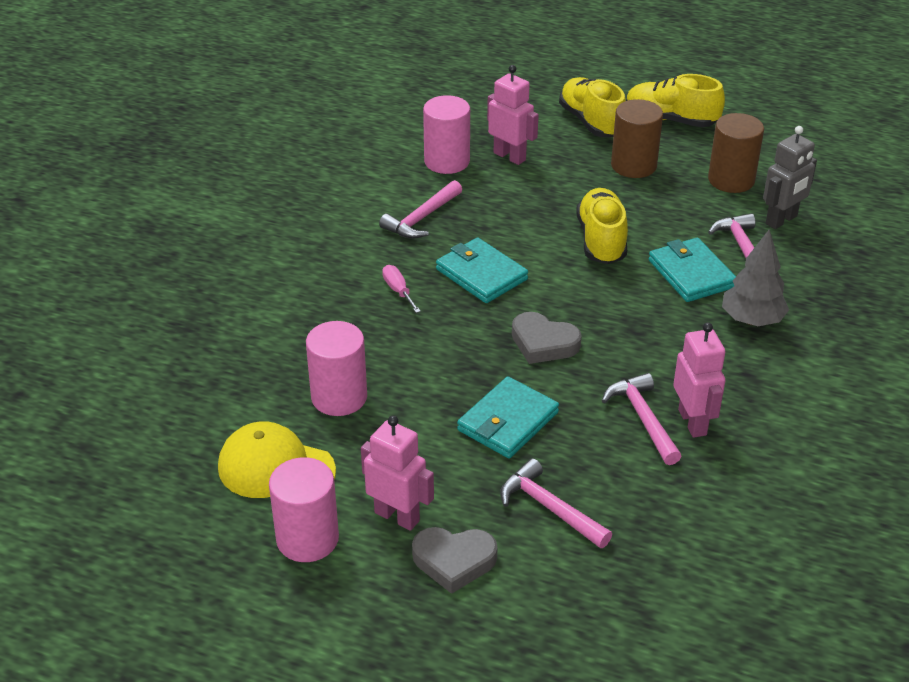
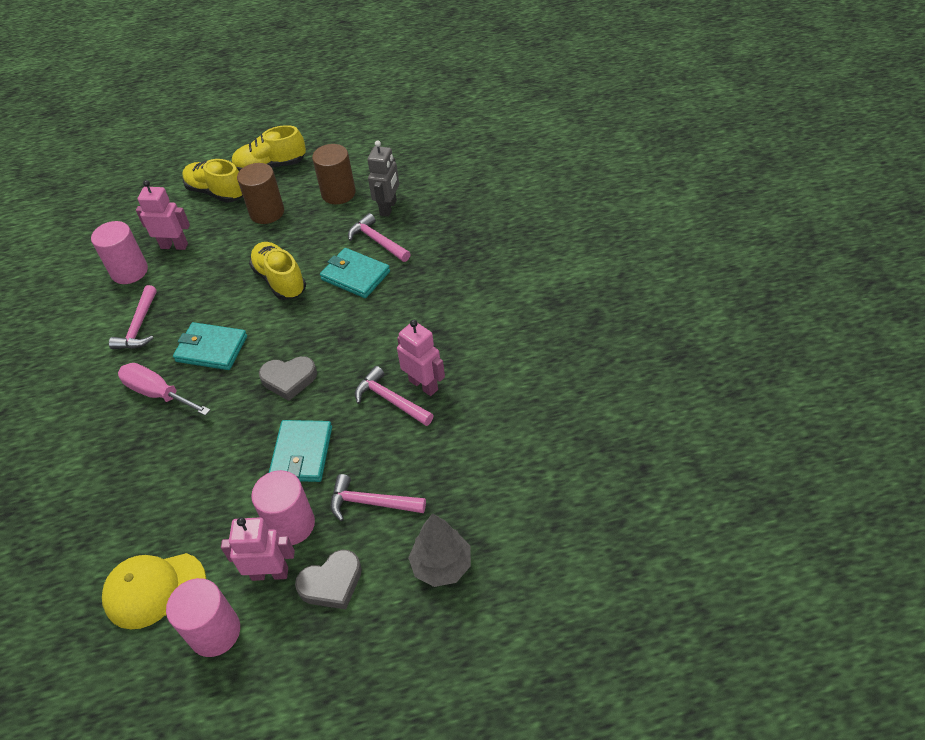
camera: 30 degrees left, 10 degrees up
(339, 397) = (166, 503): pink cylinder -> pink cylinder (291, 524)
(398, 291) = (158, 393): pink screwdriver -> pink screwdriver, size x1.82
(752, 320) = (414, 290): grey tree -> grey tree (442, 565)

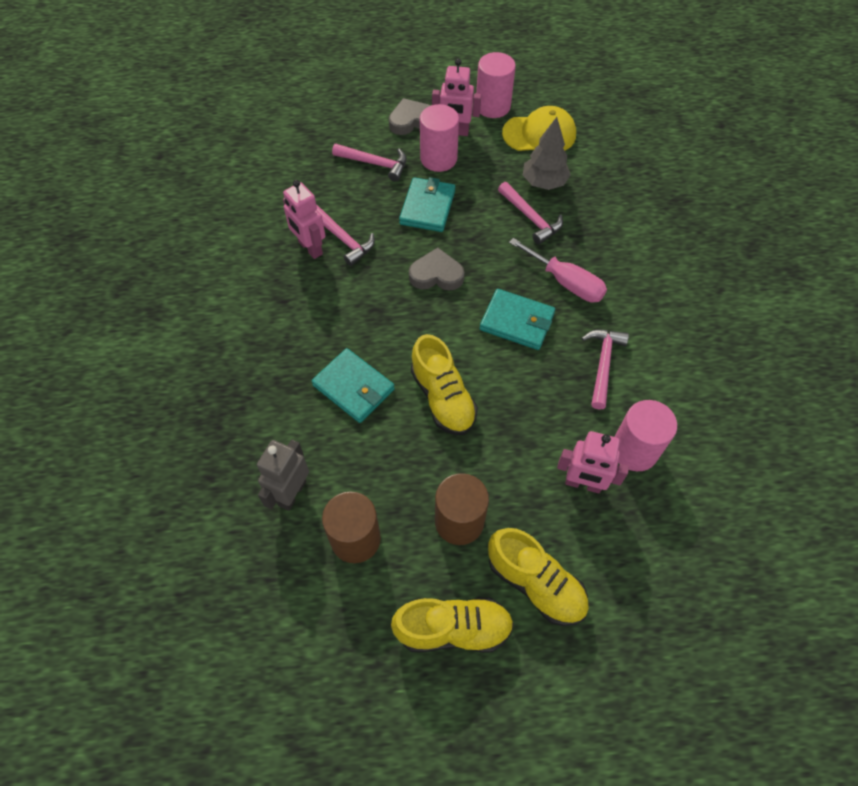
camera: 175 degrees left, 10 degrees up
(377, 241) = (318, 436): pink hammer -> pink hammer (530, 218)
(442, 565) = (332, 119): grey tree -> grey tree (544, 182)

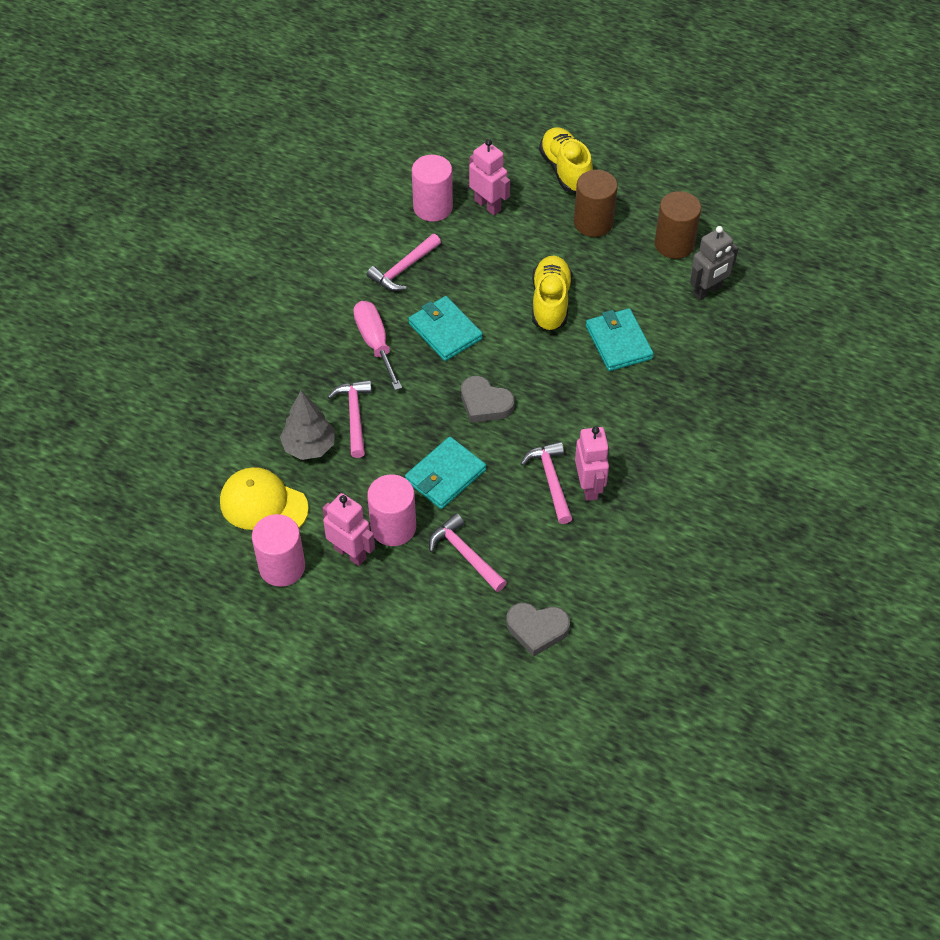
camera: 150 degrees left, 5 degrees down
(411, 120) = (387, 593): grey heart -> grey heart (537, 629)
(453, 629) = (636, 172): yellow shoe -> none

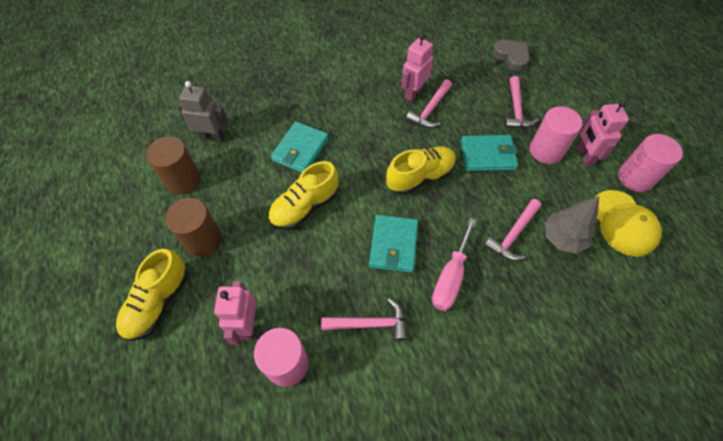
camera: 135 degrees left, 5 degrees up
(485, 403) = (420, 177): grey heart -> yellow shoe

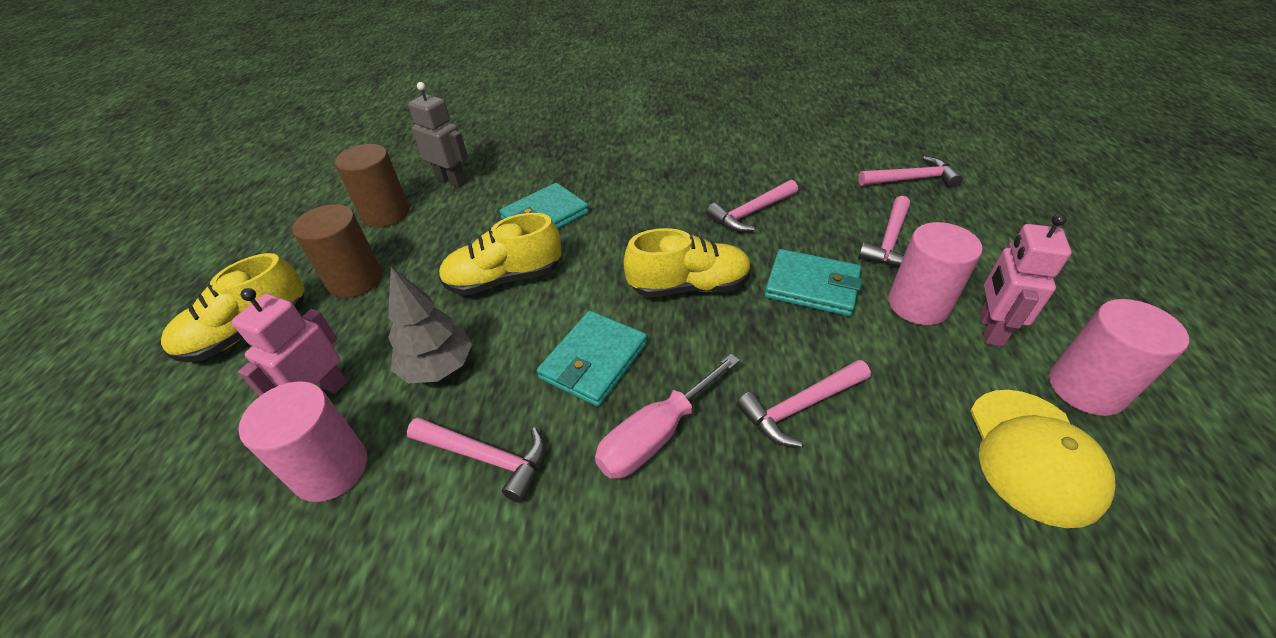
camera: 25 degrees right, 15 degrees down
(413, 93) = (738, 190): pink robot -> none
(511, 57) = (911, 179): grey heart -> pink hammer
(562, 238) = (892, 441): grey tree -> grey tree (438, 367)

